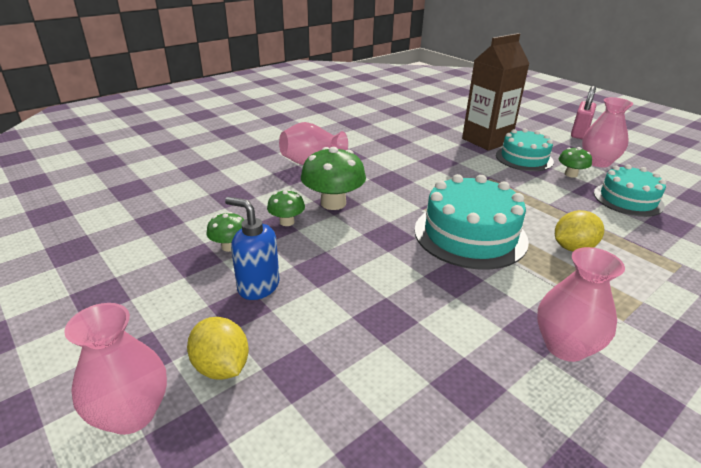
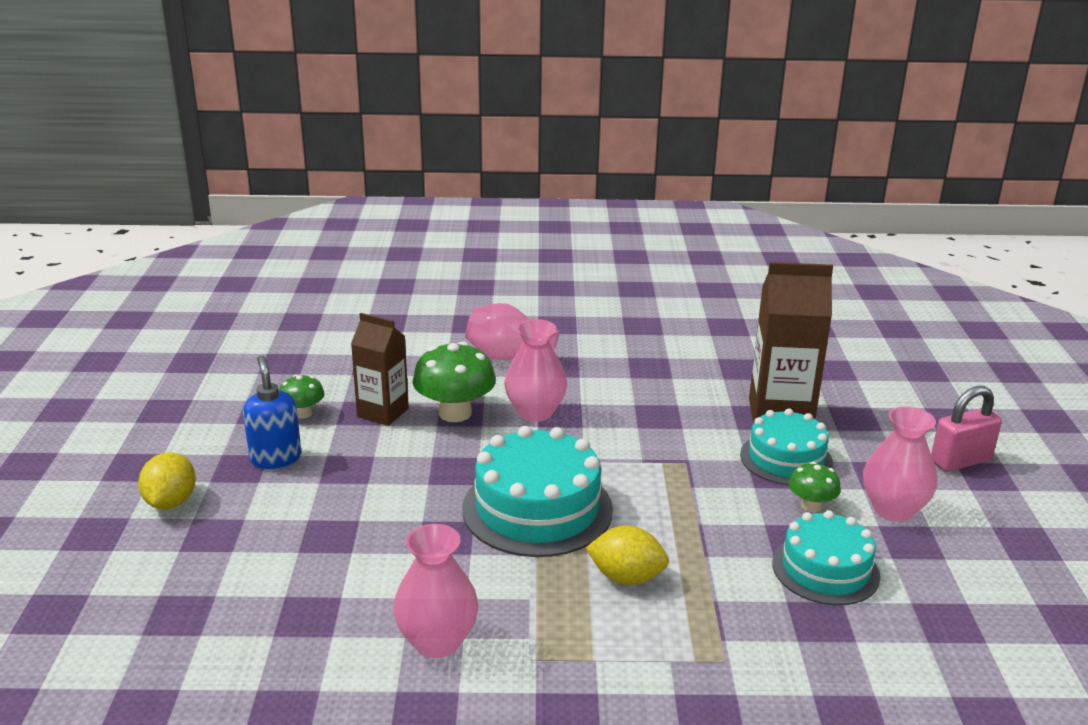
camera: 40 degrees right, 5 degrees down
(132, 414) = (87, 500): pink vase -> pink vase (535, 412)
(287, 222) = (383, 412): green mushroom -> brown carton

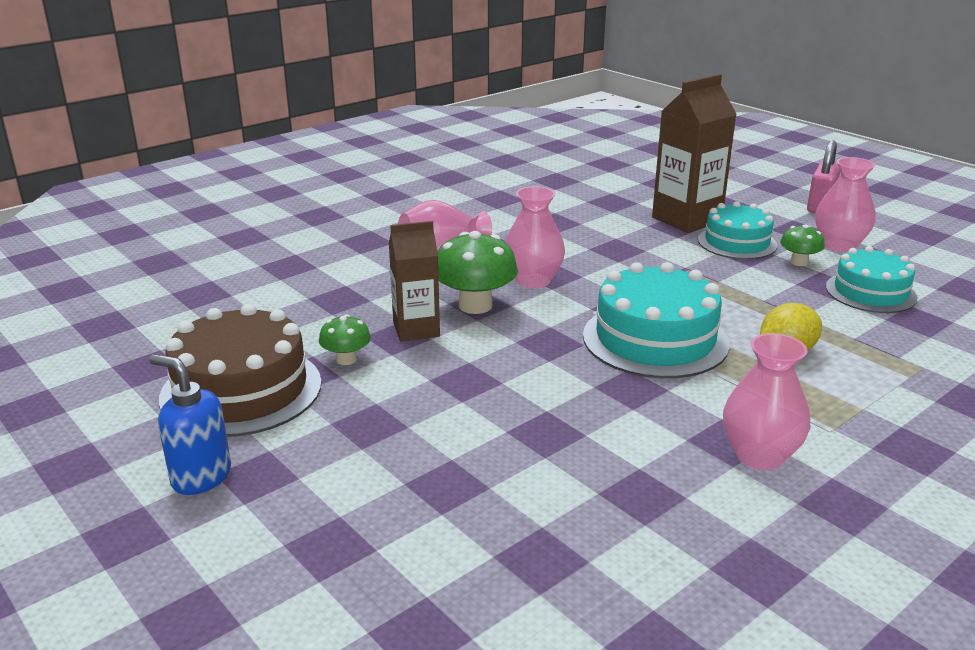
camera: 40 degrees left, 0 degrees up
(171, 502) = (357, 482): yellow lemon -> none
(212, 404) = (241, 390): none -> brown cake
(275, 458) = (389, 402): blue soap dispenser -> blue soap dispenser (201, 477)

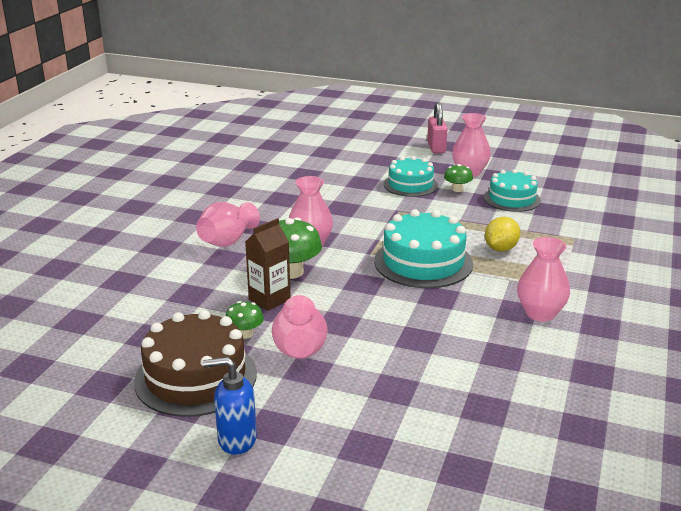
camera: 30 degrees left, 0 degrees up
(389, 395) = (300, 348): none -> pink vase
(686, 219) = (365, 176): brown carton -> none

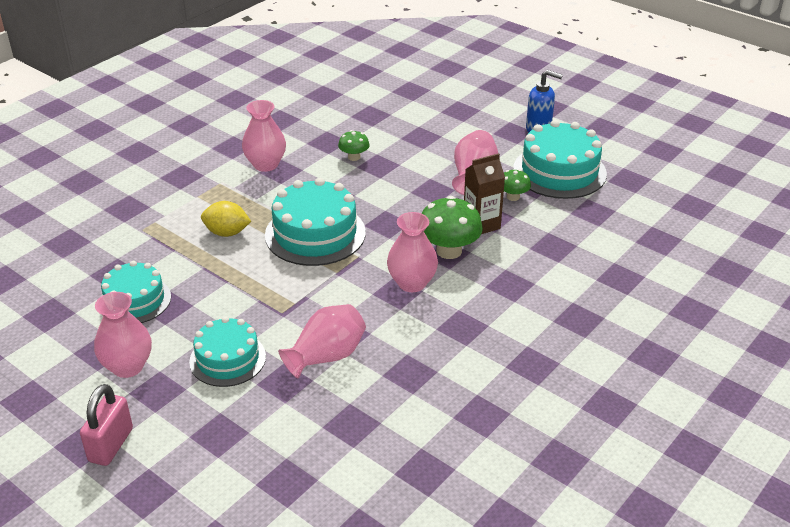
camera: 160 degrees left, 10 degrees up
(195, 377) = (559, 171): brown cake -> turquoise cake
(227, 241) = (501, 310): pink vase -> pink vase (326, 356)
(457, 189) = (179, 334): green mushroom -> green mushroom (354, 157)
(500, 249) = (227, 233): yellow lemon -> yellow lemon turned 45 degrees clockwise

